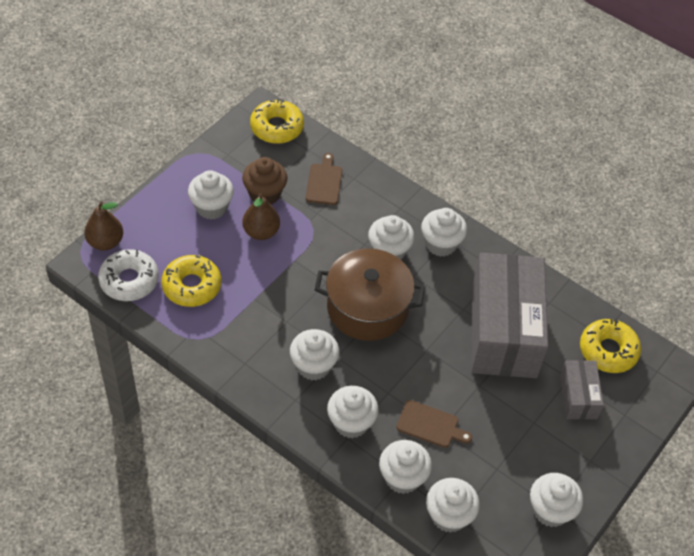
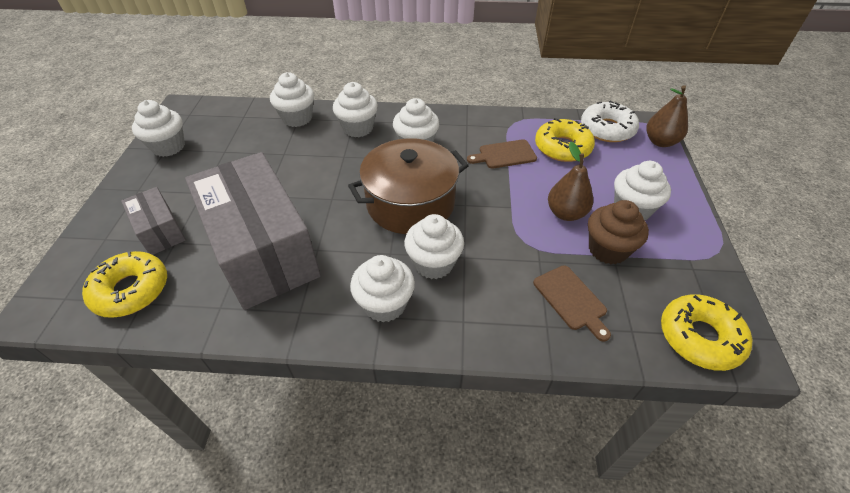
camera: 150 degrees right, 5 degrees down
(430, 425) = (294, 152): brown cutting board -> brown cutting board (504, 155)
(449, 515) = (250, 114): white cupcake -> none

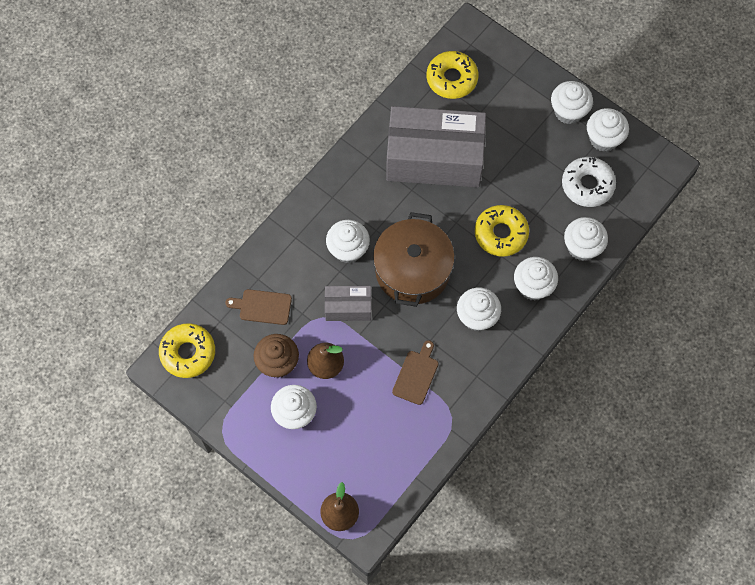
camera: 125 degrees right, 20 degrees up
(160, 231) = (498, 107): grey box -> grey box (348, 307)
(385, 304) = (339, 204): white cupcake -> white cupcake (568, 111)
(562, 147) = (392, 427): yellow donut -> yellow donut (501, 234)
(607, 129) = (386, 487): white donut -> white donut (587, 185)

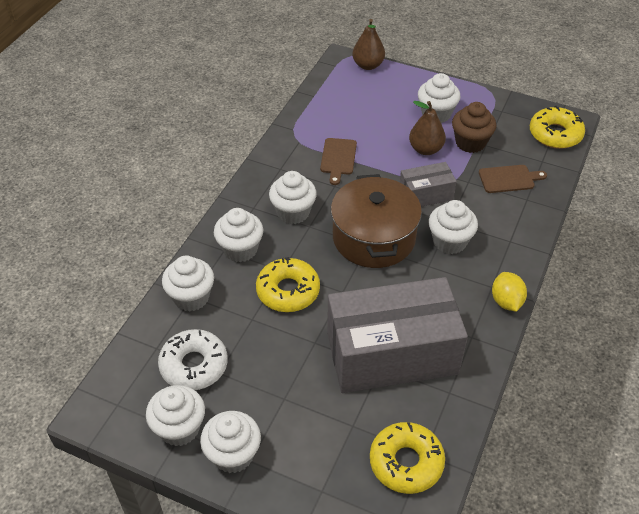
camera: 165 degrees right, 20 degrees down
(327, 181) = (506, 301): none -> yellow lemon

